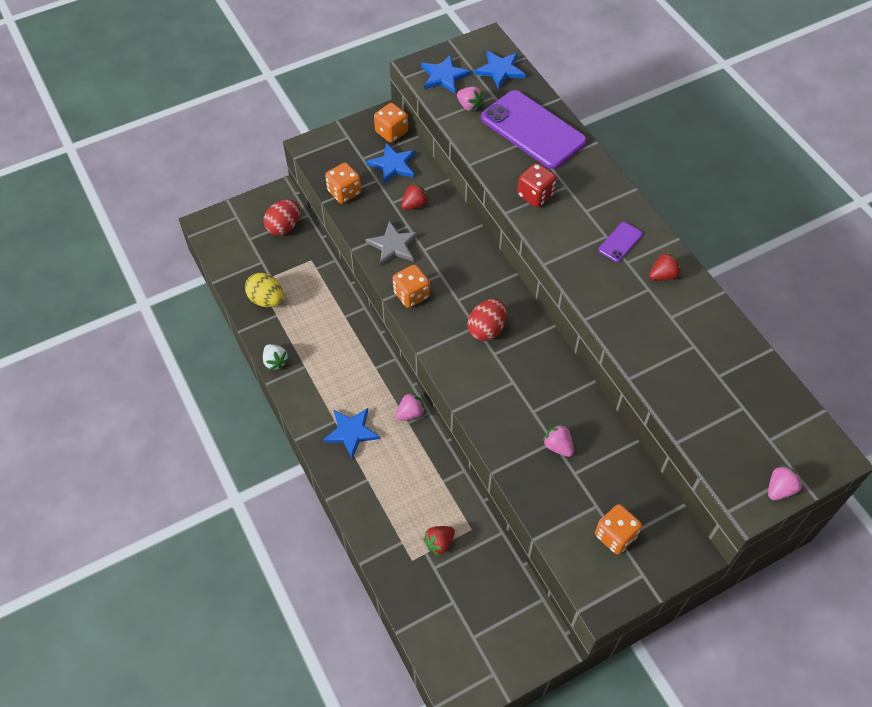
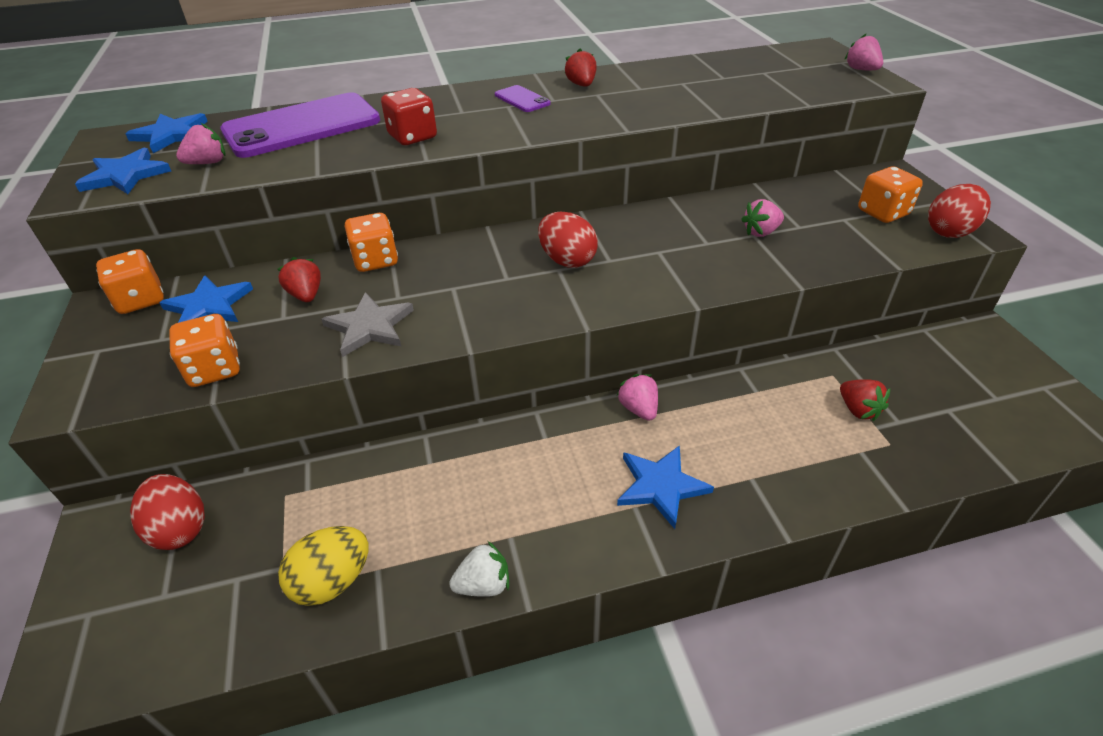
camera: 75 degrees left, 15 degrees down
(411, 295) = (475, 320): orange dice -> orange dice (376, 260)
(599, 583) = (950, 232): none -> red egg

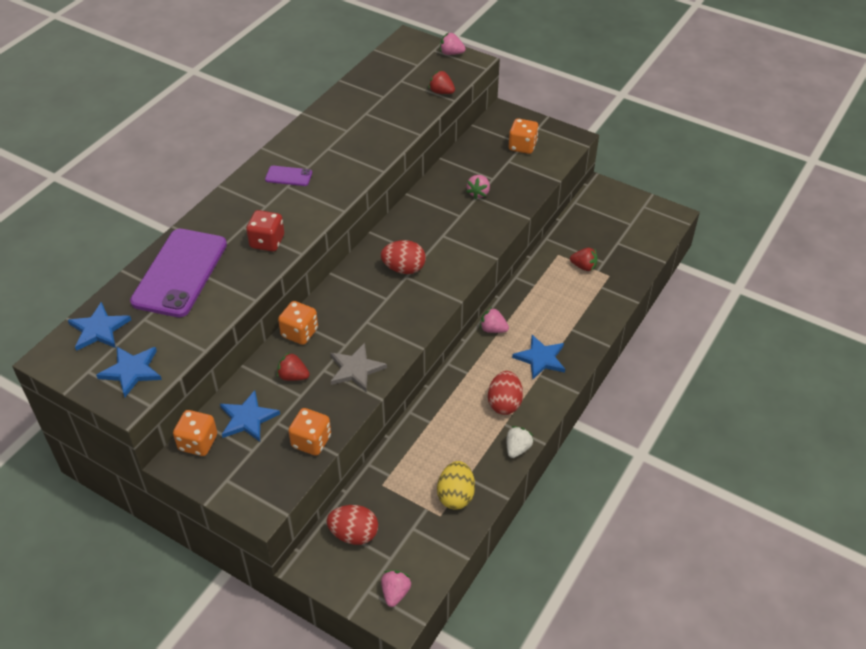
camera: 45 degrees left, 5 degrees up
(208, 163) = (169, 332): pink strawberry -> pink strawberry (395, 593)
(581, 85) = (308, 145): red strawberry -> red strawberry (441, 92)
(950, 232) = (561, 143): red egg -> red egg (504, 403)

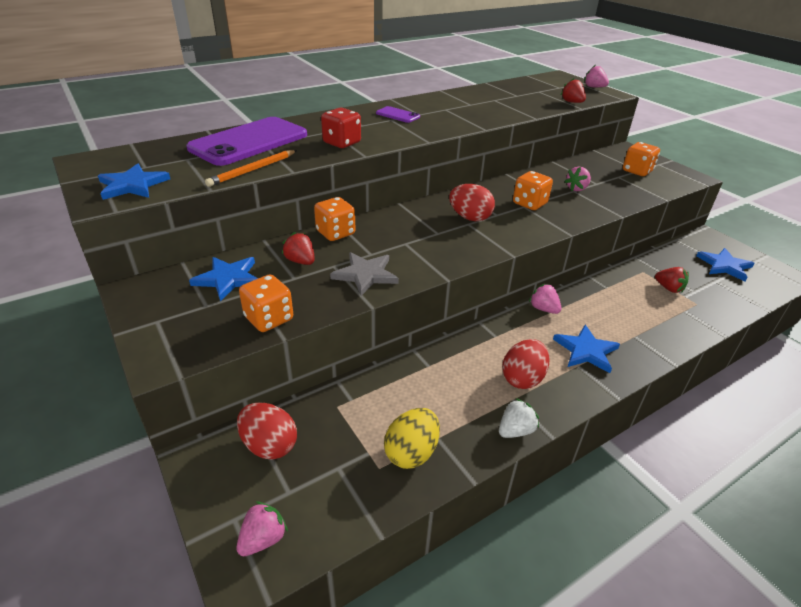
camera: 25 degrees right, 10 degrees down
(99, 329) = (144, 155): blue star -> blue star (724, 266)
(198, 443) = (165, 282): orange dice -> orange dice (529, 204)
(219, 311) = (253, 170): none -> orange pencil

